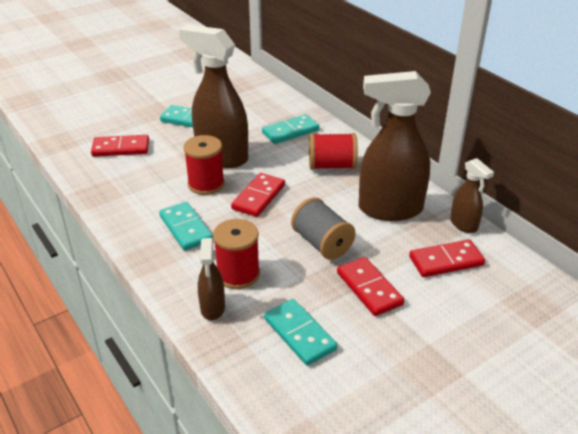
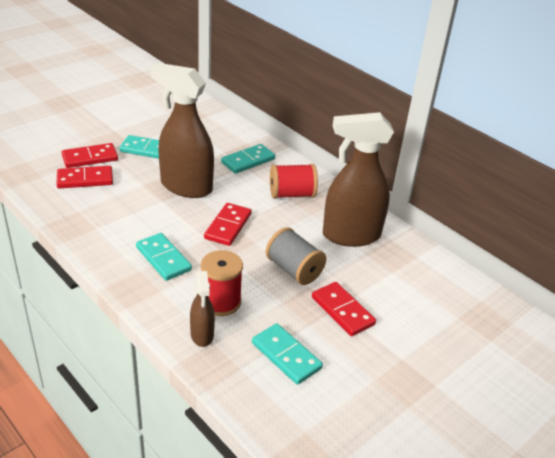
camera: 10 degrees left, 0 degrees up
(206, 184) = (175, 214): red spool -> none
(446, 261) = (407, 283): red domino -> red domino (90, 158)
(464, 225) = (418, 248): brown spray bottle -> none

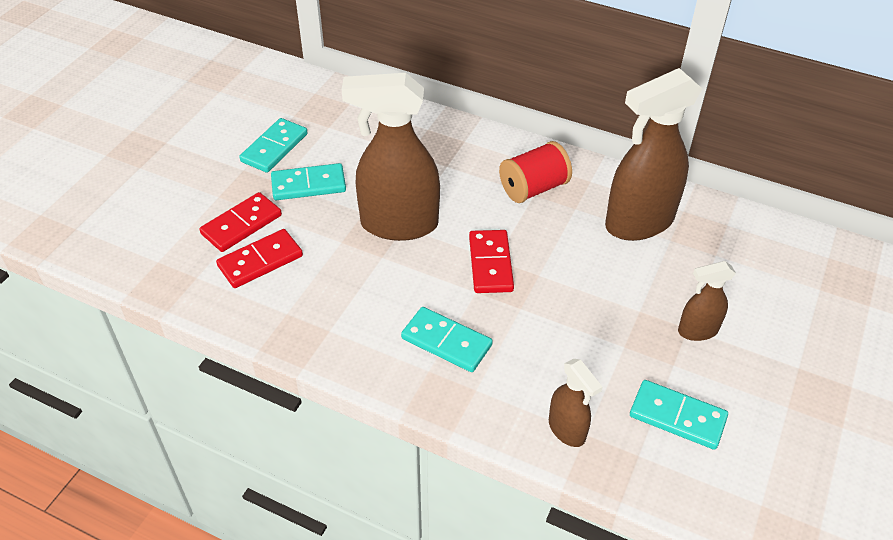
camera: 20 degrees left, 10 degrees up
(220, 302) = (556, 375): red spool -> none
(248, 161) = (447, 157): turquoise domino -> turquoise domino (274, 148)
(294, 270) = (608, 296): grey spool -> none
(342, 311) = (697, 331): red domino -> brown spray bottle

